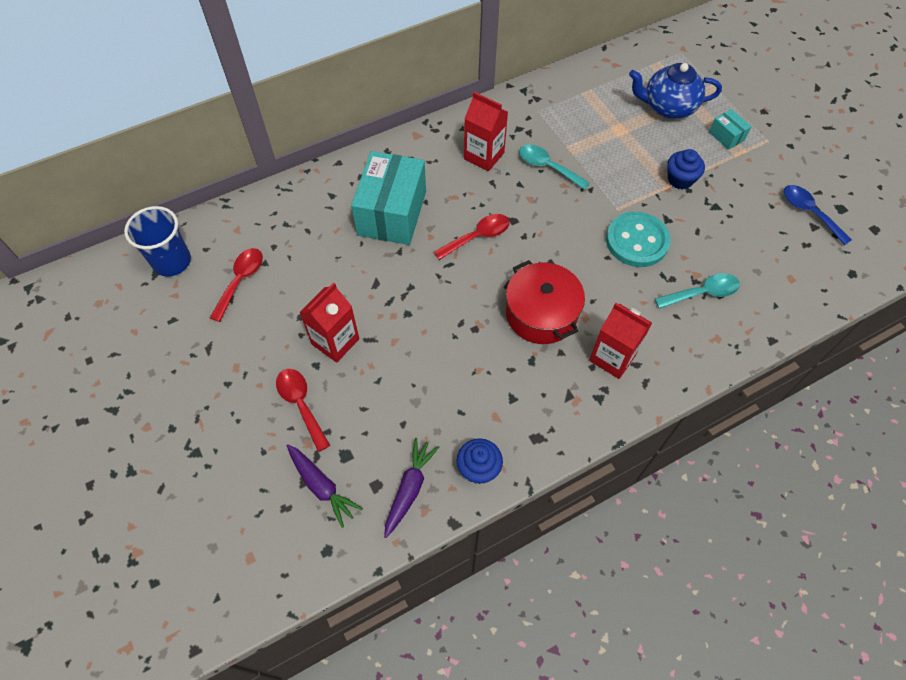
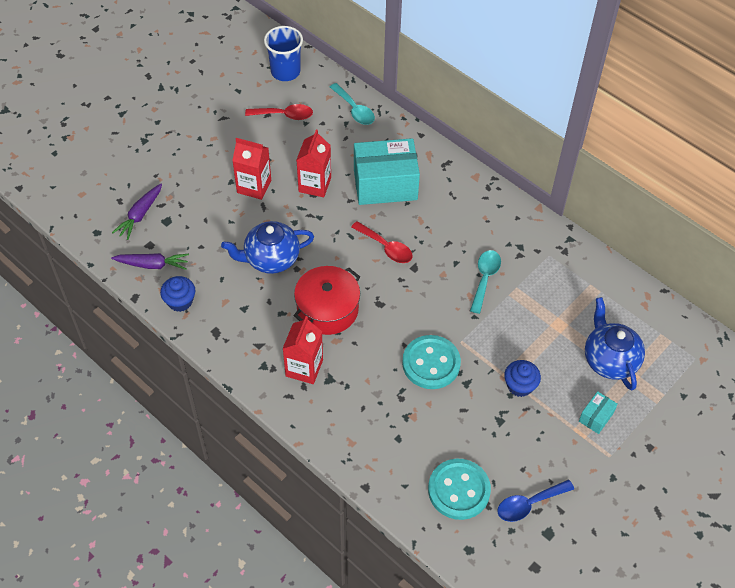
camera: 70 degrees right, 5 degrees down
(301, 404) = (197, 184): red spoon -> none
(451, 351) = (271, 259): none -> blue teapot
(484, 156) = (475, 229): red carton -> red carton (315, 184)
(702, 293) = (395, 424): turquoise spoon -> turquoise spoon (354, 110)
(787, 262) = (459, 490): none -> turquoise button
(809, 213) = (529, 504): blue spoon -> blue spoon turned 150 degrees counterclockwise

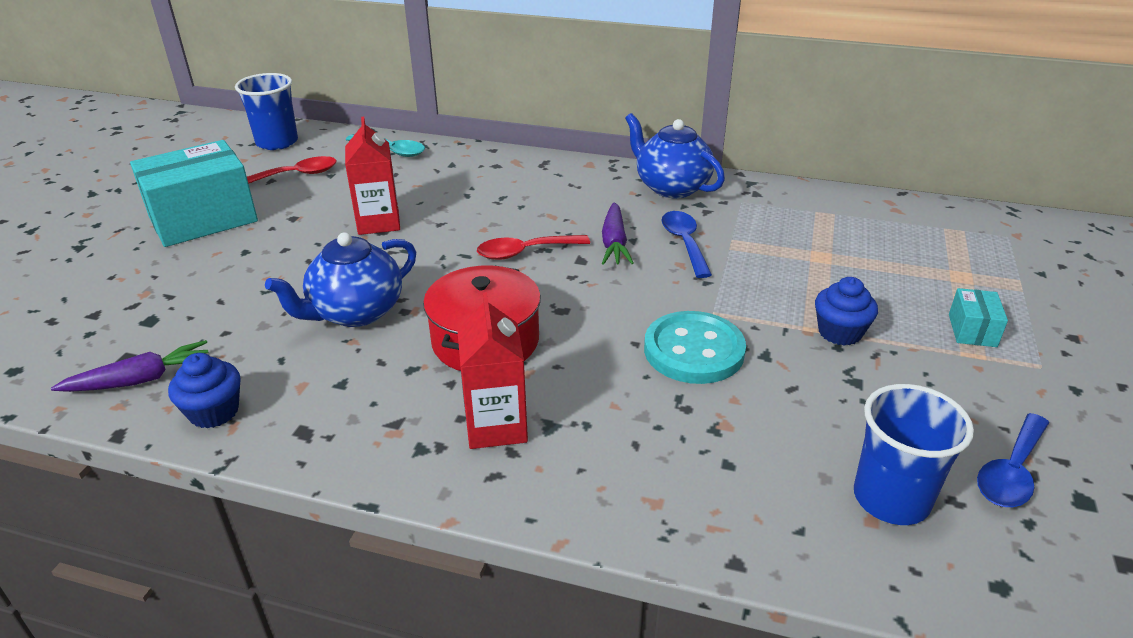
camera: 25 degrees left, 20 degrees down
(140, 215) = (96, 326): purple carrot -> purple carrot (614, 243)
(254, 186) = (285, 247): red carton -> none
(385, 184) = (479, 198): turquoise box -> turquoise box (203, 219)
(386, 247) = (525, 252): red spoon -> red spoon turned 150 degrees clockwise
(459, 490) = (891, 498): turquoise button -> blue cup
(485, 278) = (684, 243): turquoise spoon -> blue spoon
(609, 360) = (918, 269): blue teapot -> blue teapot (671, 187)

